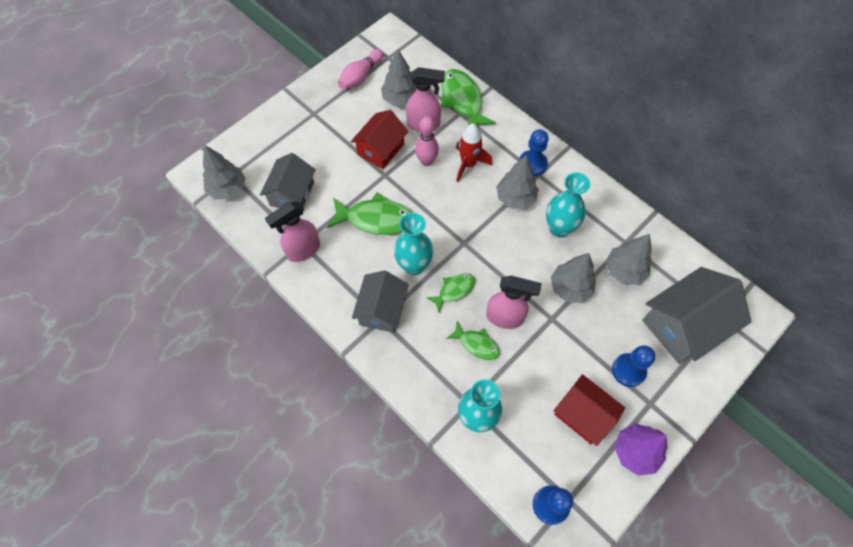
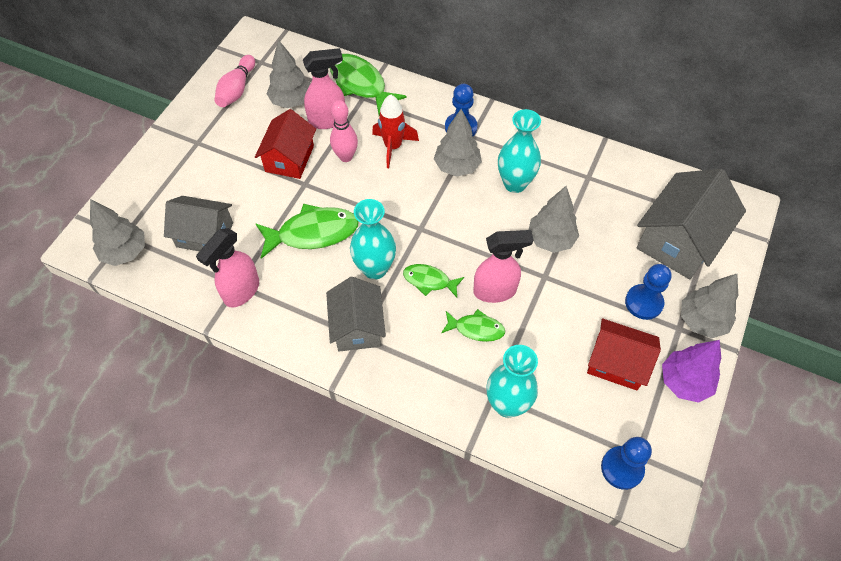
camera: 20 degrees left, 5 degrees down
(292, 194) = (205, 235): grey house -> grey house turned 75 degrees counterclockwise
(454, 290) = (429, 281): green fish -> green fish turned 105 degrees counterclockwise
(624, 271) = (598, 205): grey tree -> grey tree (702, 321)

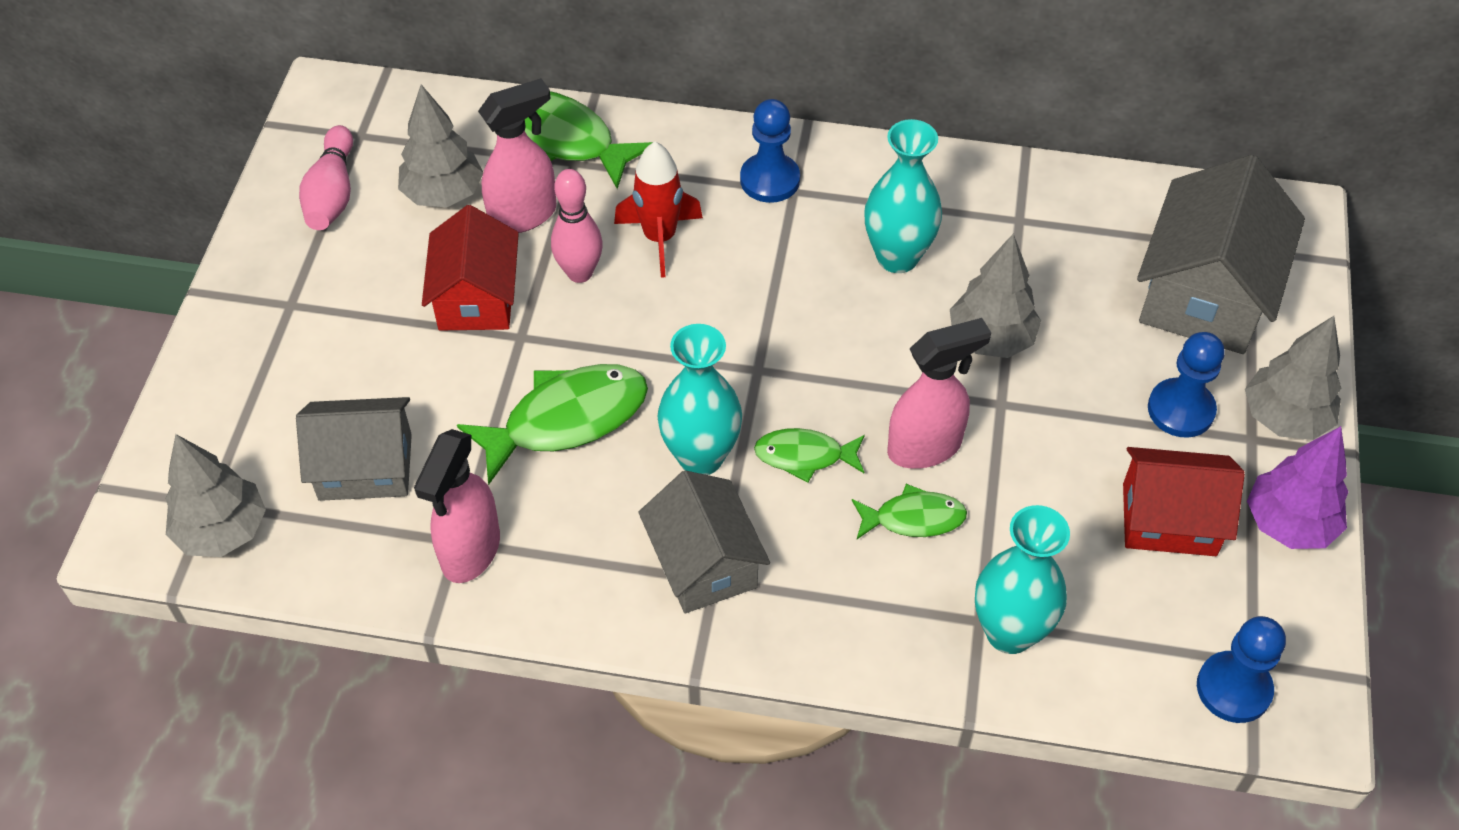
camera: 15 degrees left, 5 degrees down
(457, 167) = (786, 249): grey tree -> none

